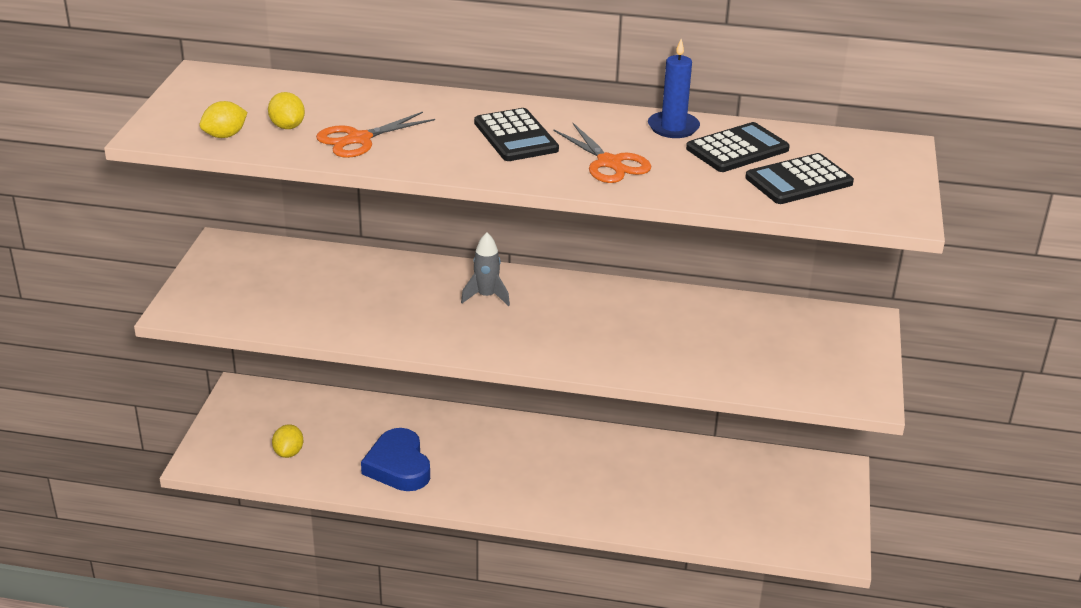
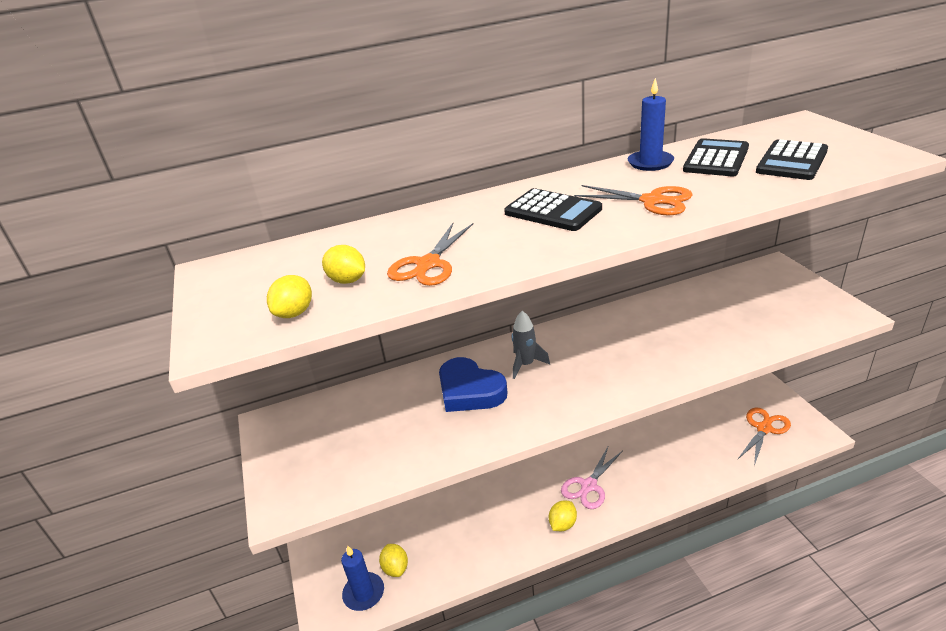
camera: 25 degrees left, 0 degrees up
(245, 457) = (364, 593): none -> blue candle
(398, 466) = (489, 531): blue heart -> blue heart (470, 391)
(472, 494) = (562, 524): none -> yellow lemon
(533, 477) = (588, 486): none -> pink scissors
(782, 519) = (764, 428): none -> orange scissors

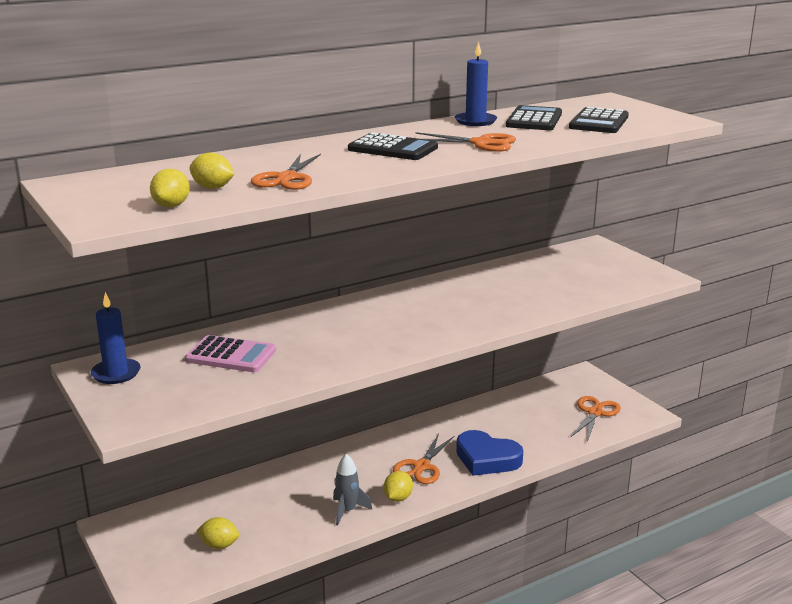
camera: 15 degrees left, 10 degrees down
(364, 593) = (186, 568): blue candle -> blue candle (116, 373)
(395, 568) = (219, 545): yellow lemon -> yellow lemon turned 45 degrees counterclockwise
(396, 412) = (231, 355): none -> pink calculator
(470, 391) = (305, 338): blue heart -> blue heart (487, 459)
(526, 364) = (359, 318): grey rocket -> grey rocket (347, 511)
(588, 486) = (421, 467): pink scissors -> orange scissors

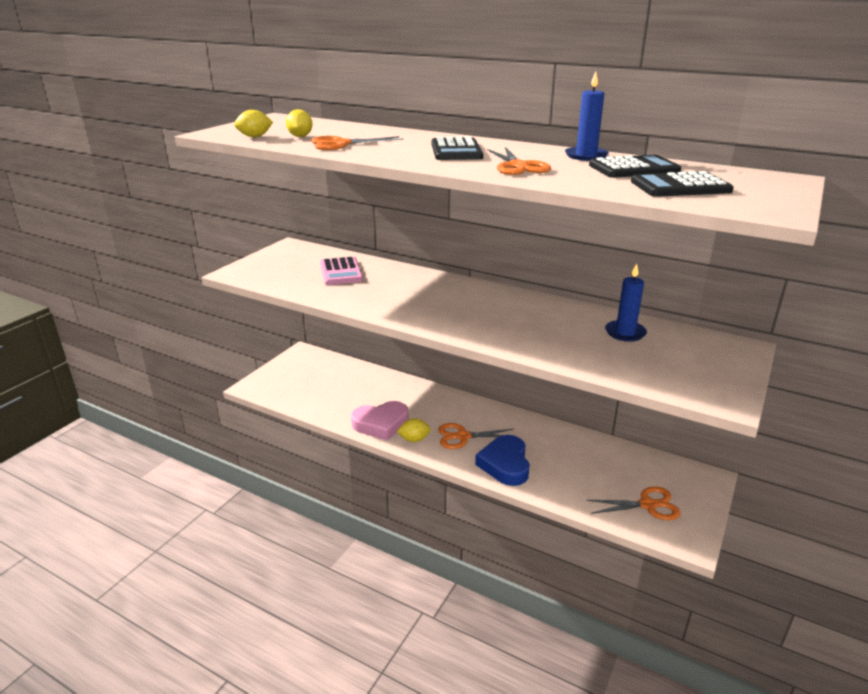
camera: 60 degrees right, 5 degrees up
(116, 373) = (289, 253): blue candle -> blue candle (625, 333)
(219, 545) = (309, 391): yellow lemon -> none
(347, 511) = (381, 424): grey rocket -> pink heart

